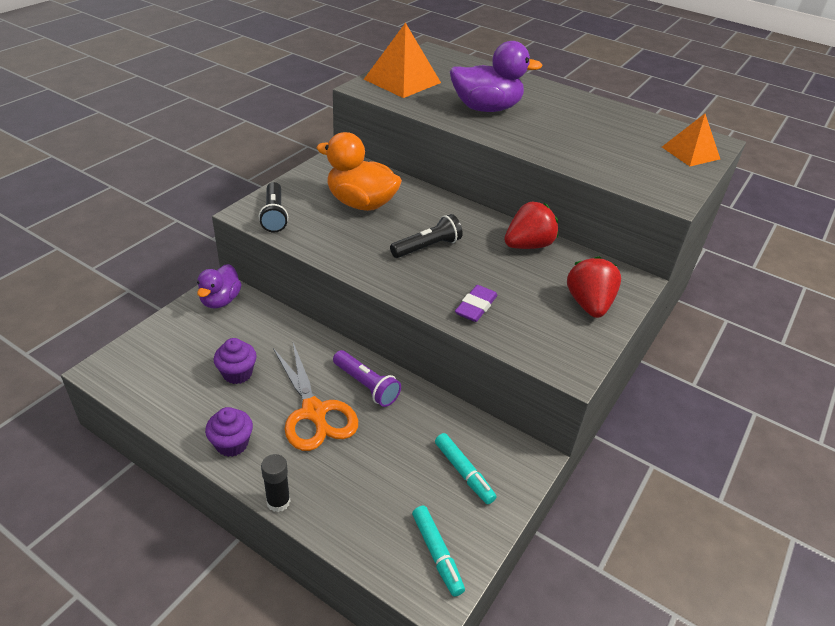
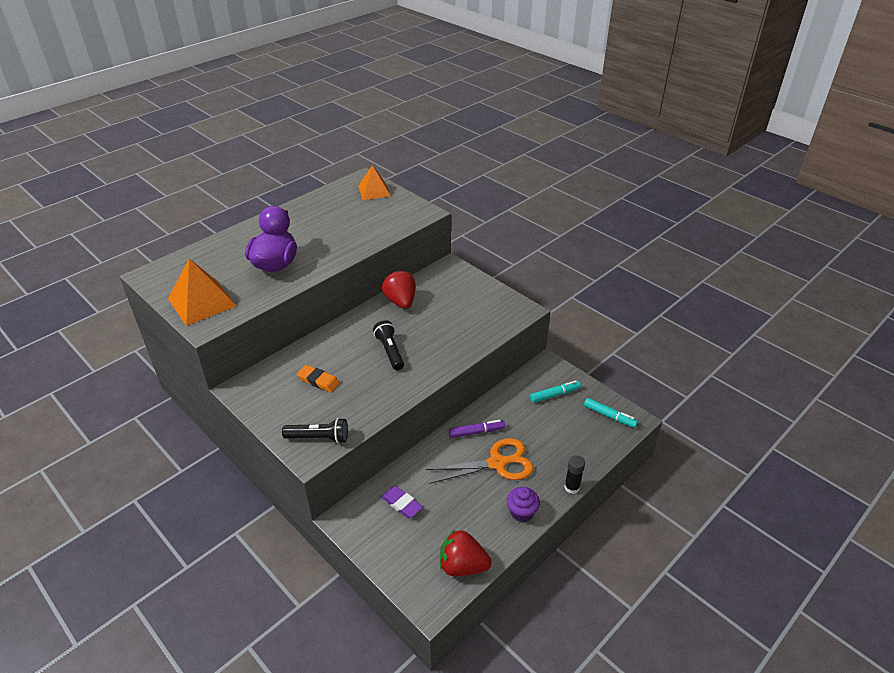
camera: 75 degrees left, 0 degrees up
(220, 300) = (359, 519): purple duck -> none
(237, 373) = (451, 508): purple cupcake -> none
(361, 203) = (318, 381): orange duck -> orange eraser
(366, 385) = (476, 432): purple flashlight -> purple marker
(437, 553) = (609, 416): turquoise marker -> turquoise marker turned 45 degrees clockwise
(476, 307) = (462, 338): purple eraser -> purple eraser (402, 504)
(589, 304) = (468, 289): red strawberry -> red strawberry (462, 566)

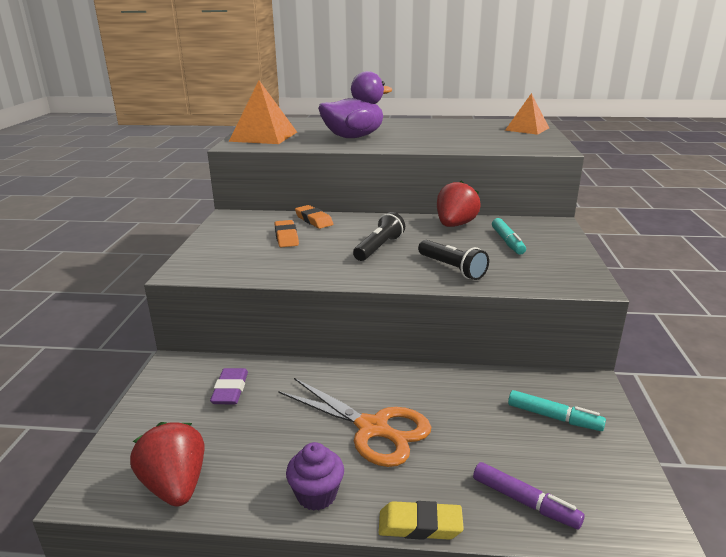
camera: 50 degrees right, 15 degrees down
(307, 353) = (314, 220): none -> orange eraser
(319, 438) = (212, 266): black flashlight -> black flashlight (452, 268)
(476, 432) = (398, 387): purple marker -> purple marker (524, 502)
(572, 487) = (420, 525): black glue stick -> yellow eraser
(609, 416) = (609, 493): turquoise marker -> turquoise marker (507, 242)

